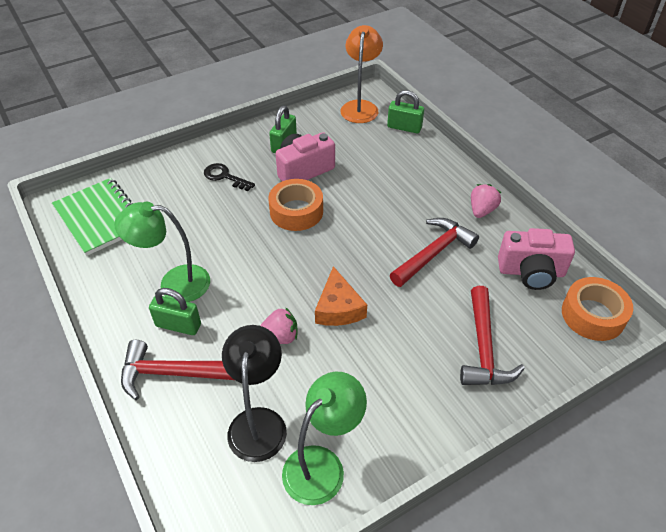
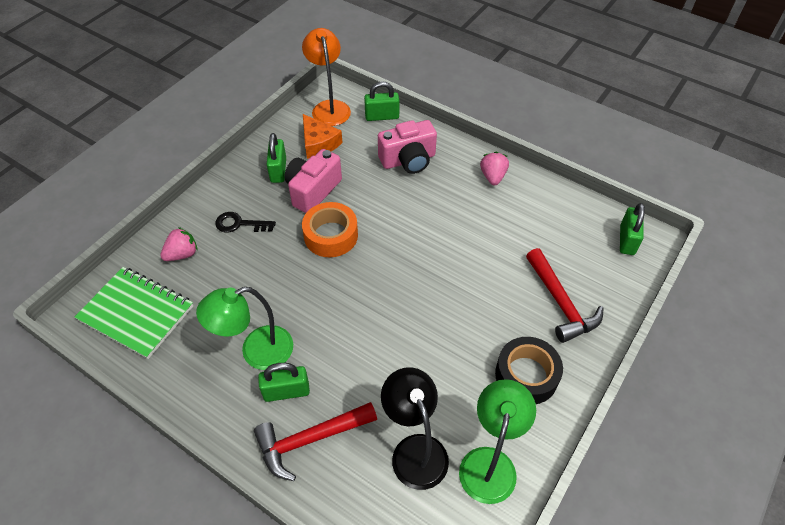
camera: 25 degrees left, 5 degrees up
(279, 337) = (387, 364): pink strawberry -> pink strawberry (182, 254)
(338, 308) = (422, 315): orange cheese -> orange cheese (318, 143)
(407, 401) = (526, 375): none -> black tape
(434, 253) = (475, 232): red hammer -> none
(531, 272) = (561, 220): pink camera -> pink camera (408, 160)
(593, 315) = (627, 240): orange tape -> green padlock

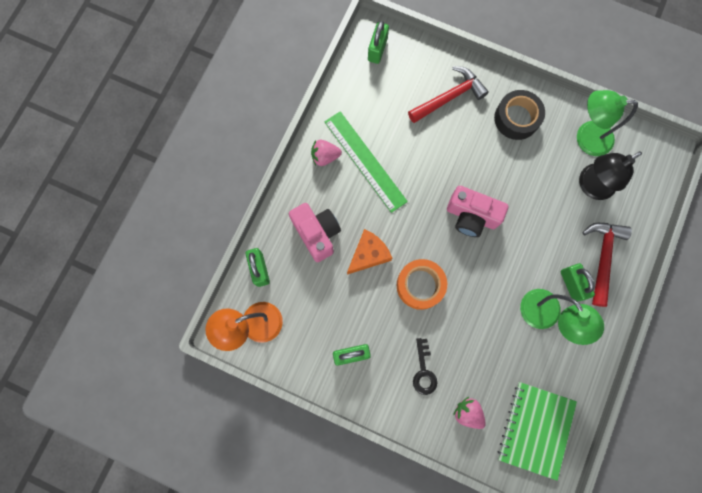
camera: 100 degrees left, 25 degrees up
(310, 439) = (602, 258): red hammer -> red hammer turned 135 degrees counterclockwise
(313, 191) = (371, 314): pink camera -> pink camera (471, 216)
(318, 143) = (308, 324): orange cheese -> orange cheese (368, 254)
(483, 209) = (365, 161): none -> green ruler
(627, 240) = (377, 49): green padlock -> green padlock turned 75 degrees counterclockwise

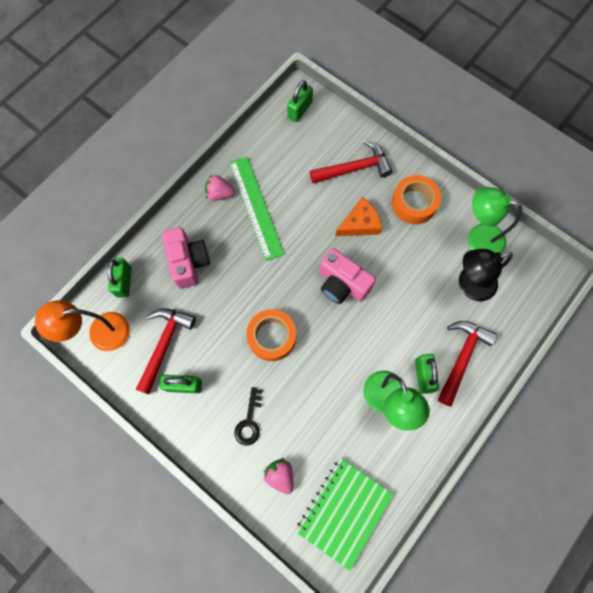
camera: 15 degrees right, 5 degrees down
(320, 320) = (165, 345): none -> red hammer
(368, 254) = (231, 294): orange cheese -> orange cheese (360, 223)
(516, 118) = (414, 203): black tape -> orange tape

